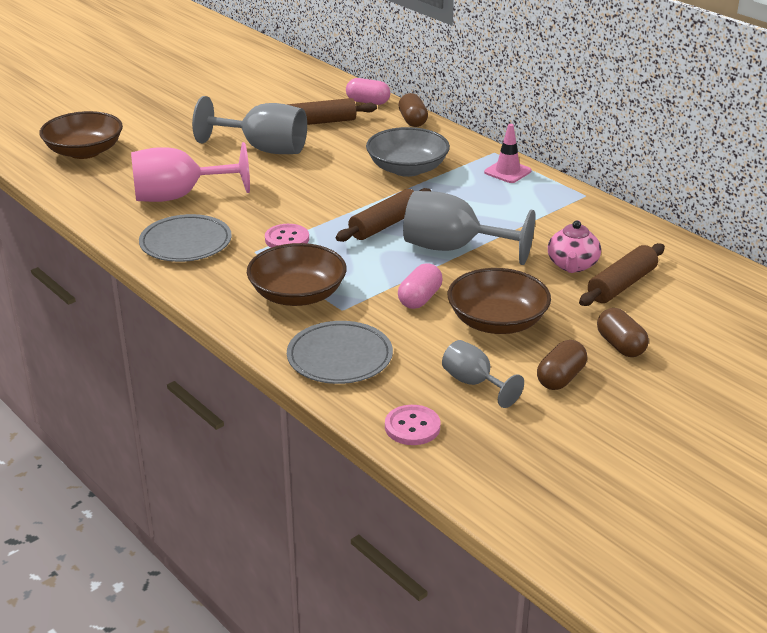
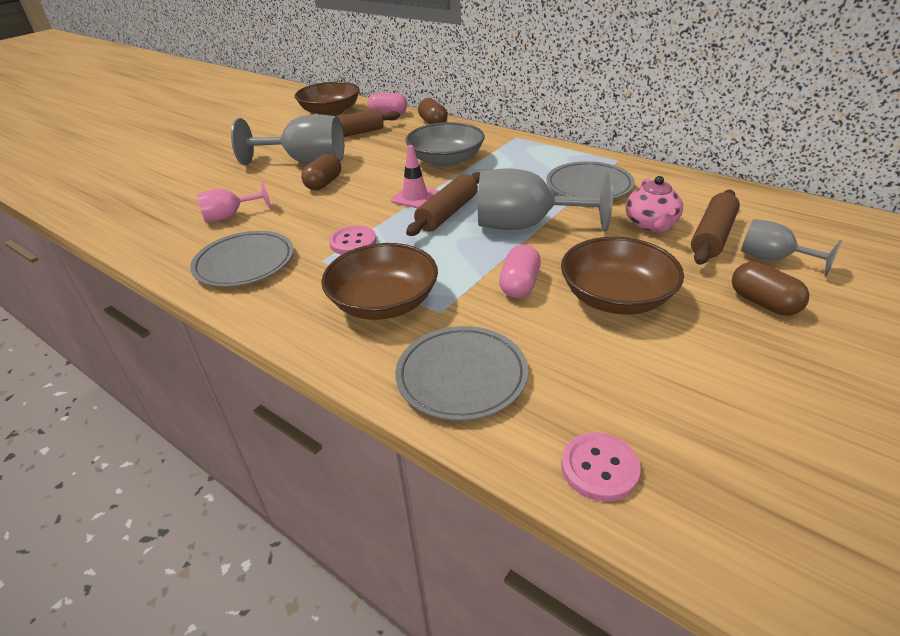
camera: 10 degrees left, 5 degrees up
(84, 151) = (129, 188): brown bowl -> brown bowl (330, 112)
(179, 196) = (230, 216): pink goblet -> pink goblet, size x0.56
(474, 383) = (638, 383): grey goblet -> grey goblet (773, 259)
(507, 172) = (537, 150): pink traffic cone -> pink traffic cone (415, 197)
(537, 218) = (589, 186): none -> grey plate
(560, 378) = (731, 356): brown capsule -> brown capsule (324, 183)

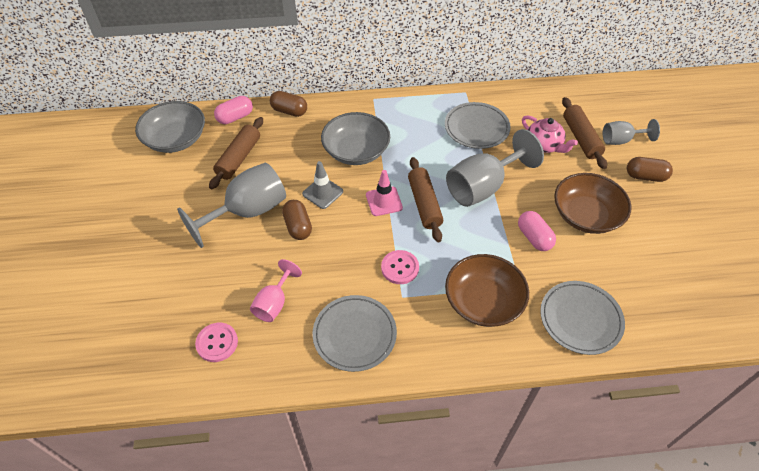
camera: 45 degrees left, 15 degrees up
(330, 112) = (176, 139): brown bowl -> grey bowl
(376, 173) = (322, 193): none -> grey traffic cone
(599, 468) = (683, 323): pink button -> pink button (217, 343)

